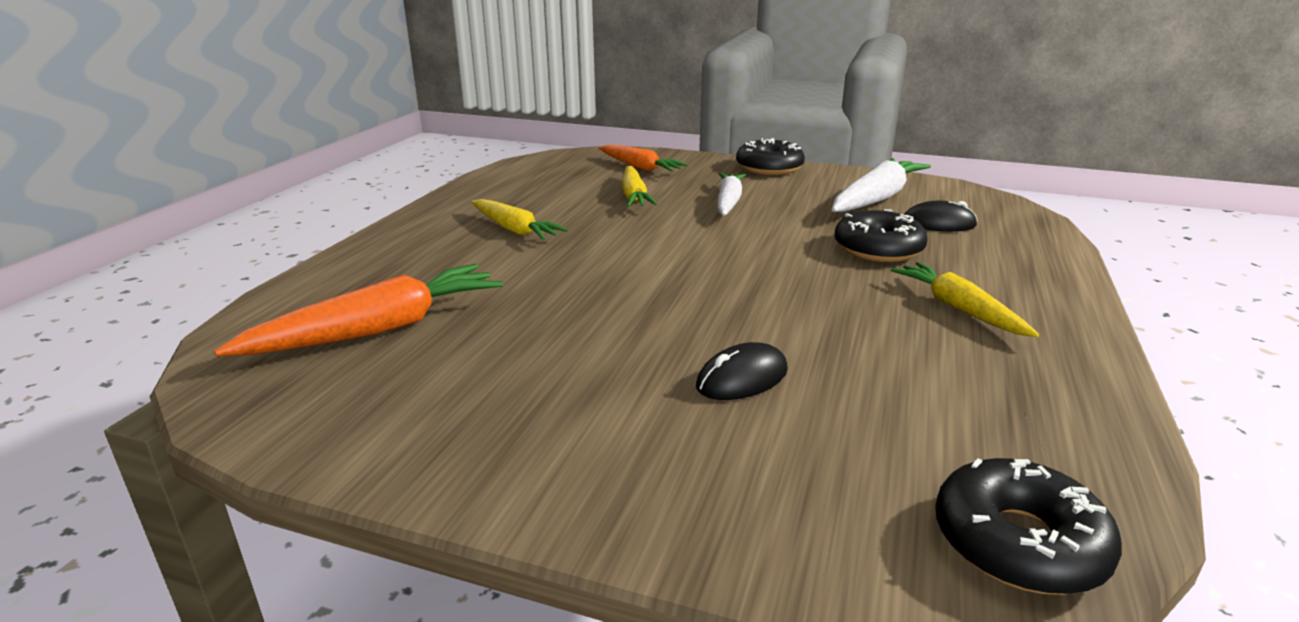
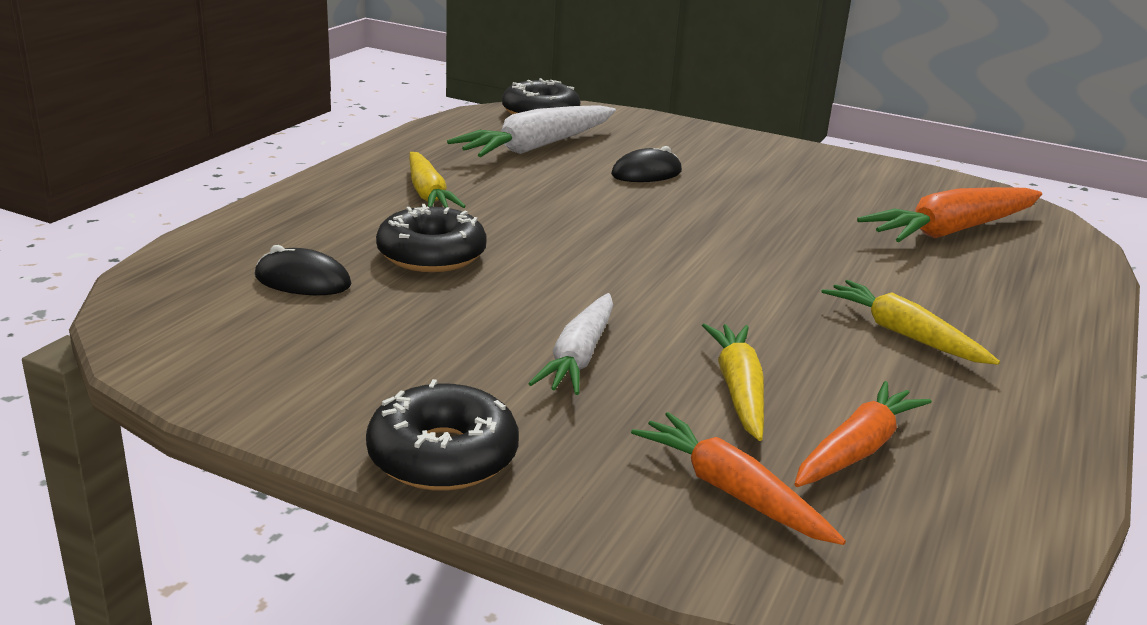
camera: 175 degrees left, 0 degrees up
(577, 181) = (857, 449): none -> orange carrot
(876, 199) = (328, 337): white carrot -> white carrot (537, 147)

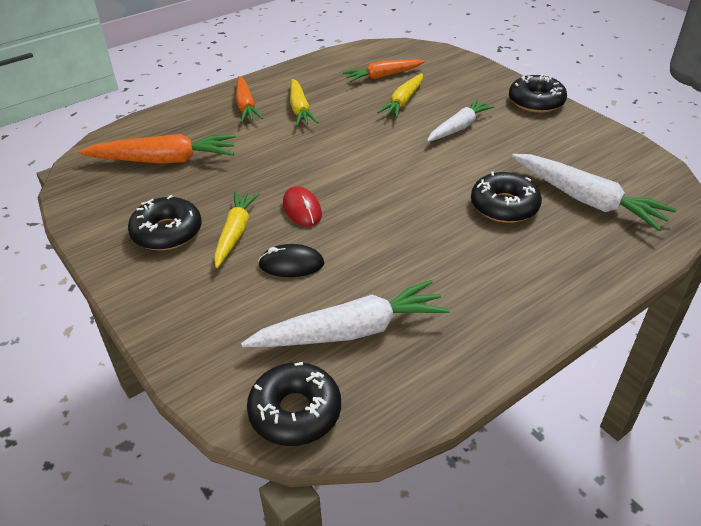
camera: 150 degrees left, 15 degrees up
(303, 281) = (586, 200): black mouse -> white carrot
(428, 193) = (483, 274): yellow carrot -> yellow carrot (235, 233)
(698, 212) = (302, 209): none -> red mouse
(731, 492) = (441, 74): orange carrot -> orange carrot (246, 106)
(812, 176) = (167, 232): none -> black donut

